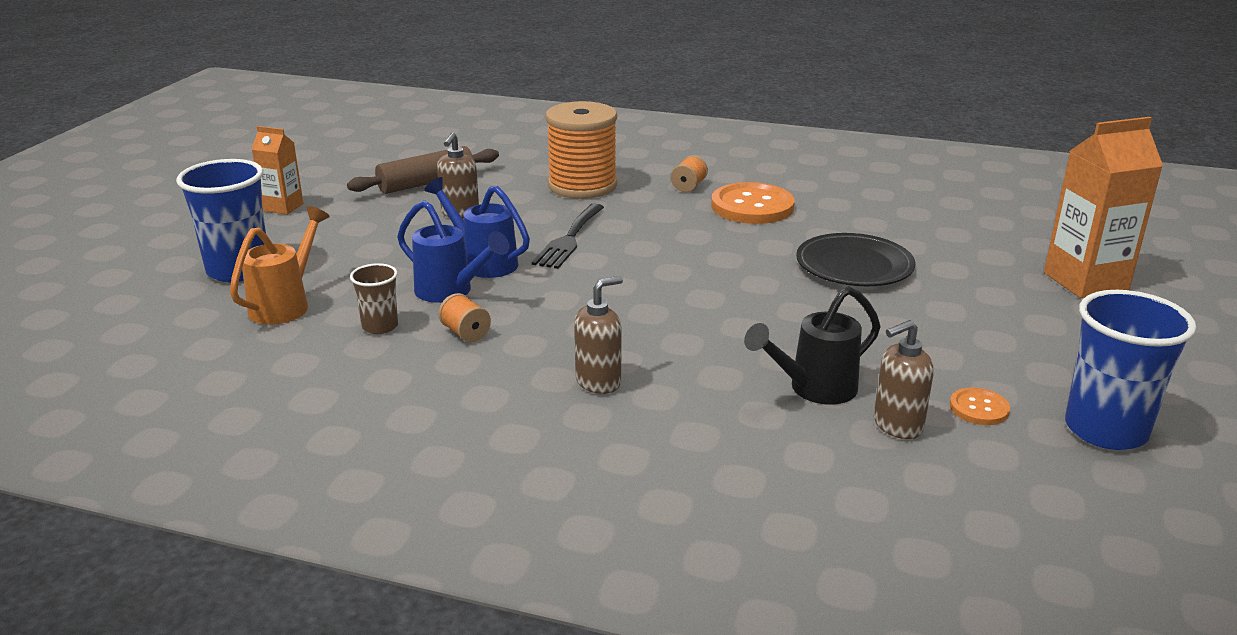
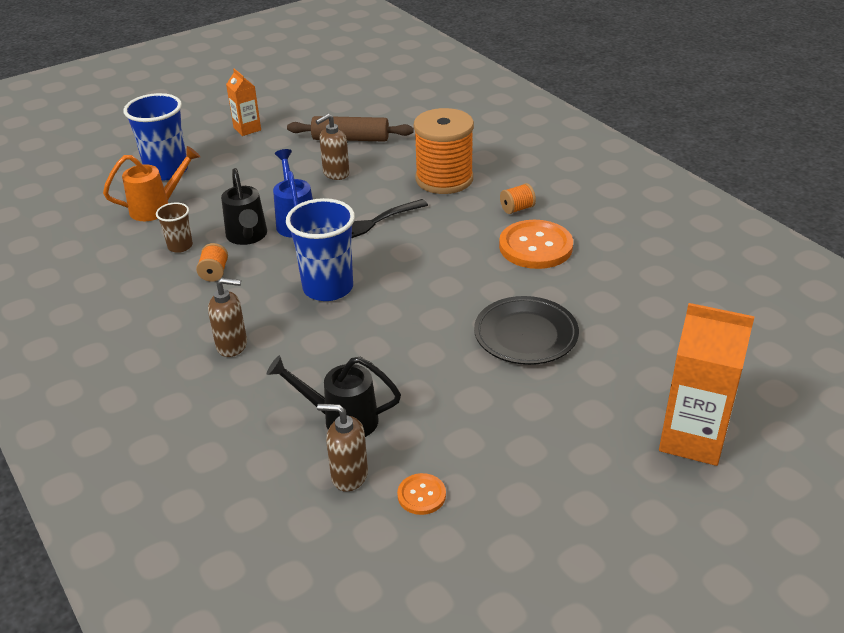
camera: 40 degrees right, 10 degrees up
(451, 292) = (247, 237): blue watering can -> black watering can
(1105, 430) = (479, 564): blue cup -> blue cup (328, 288)

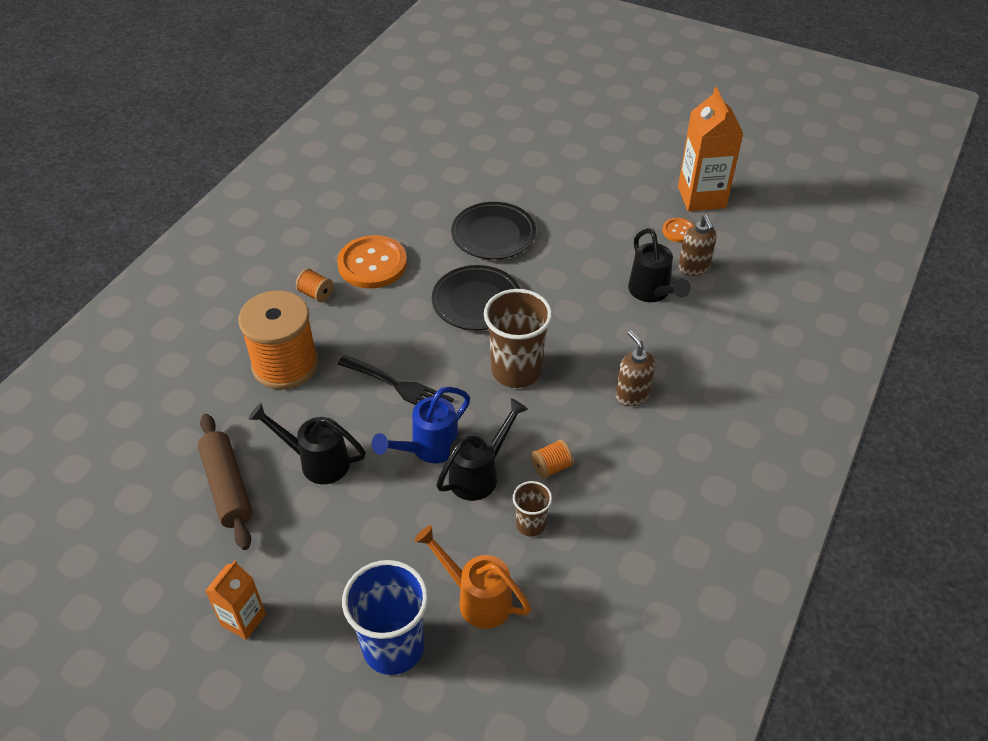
camera: 120 degrees left, 10 degrees up
(328, 288) = (516, 371): blue cup -> brown cup
(336, 173) = (316, 461): brown soap dispenser -> black watering can
(433, 292) = (476, 301): none -> black plate
(692, 439) = (539, 141): orange carton -> orange carton (701, 197)

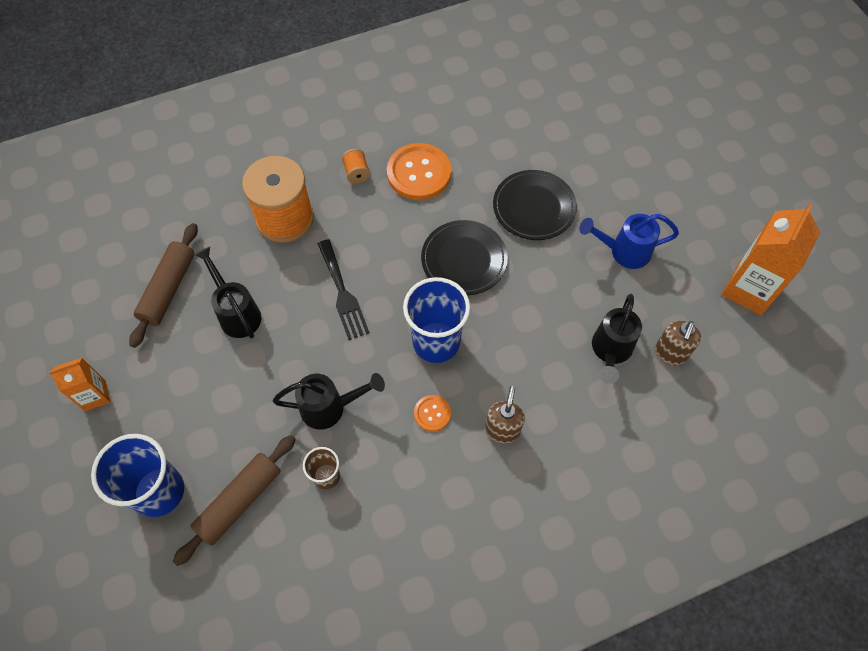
camera: 40 degrees right, 15 degrees up
(428, 449) = (315, 360): blue watering can -> blue watering can (623, 251)
(476, 598) = (240, 501): orange watering can -> brown rolling pin
(516, 371) = (436, 342): brown cup -> blue cup
(551, 467) = (384, 442): orange spool -> none
(678, 231) = (693, 309): orange button -> orange button (432, 413)

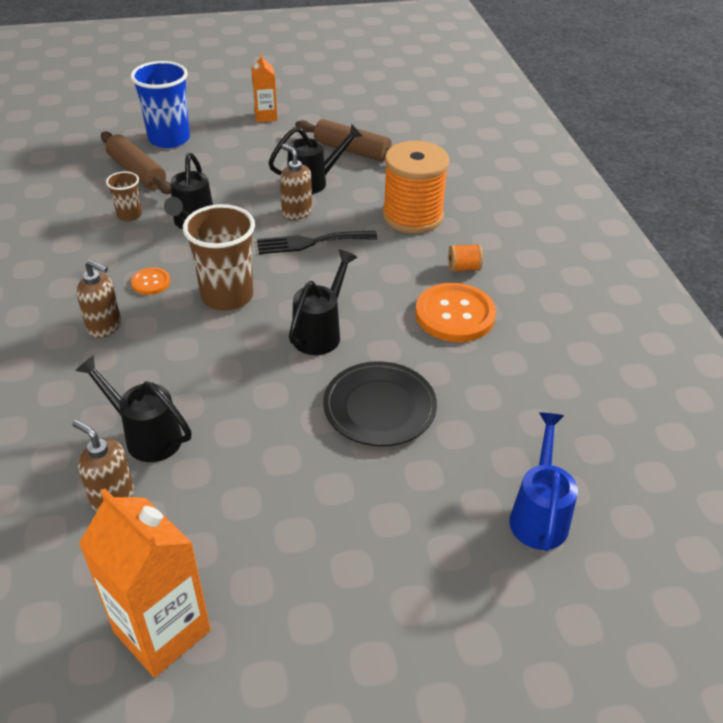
camera: 100 degrees right, 20 degrees down
(295, 316) = (296, 212): none -> brown soap dispenser
(436, 342) = (227, 296): blue cup -> brown cup
(464, 260) = (321, 332): black plate -> black watering can
(623, 251) = (282, 486): blue watering can -> blue watering can (539, 514)

